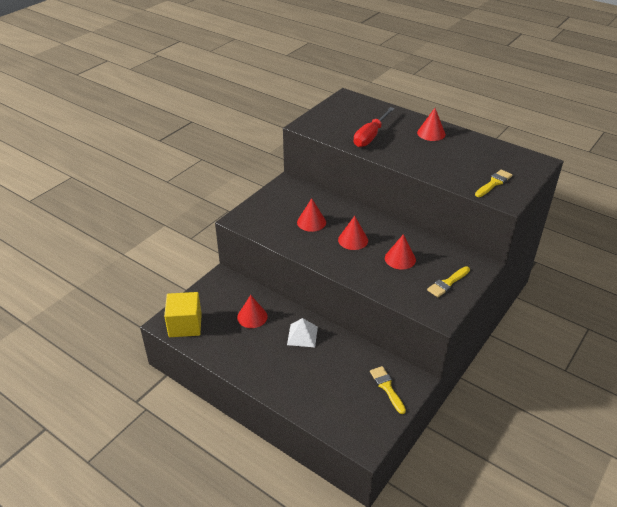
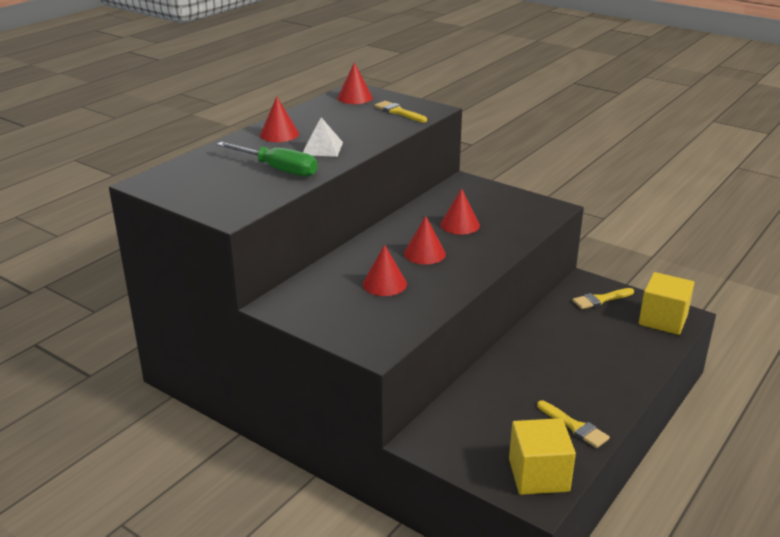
camera: 90 degrees left, 10 degrees down
(252, 317) = (507, 404): red cone -> red cone (355, 97)
(302, 335) = (534, 358): white pyramid -> white pyramid (322, 148)
(358, 427) = (663, 320): none -> yellow cube
(370, 136) = (278, 169): red screwdriver -> green screwdriver
(447, 283) = (499, 201): yellow brush -> yellow brush (575, 426)

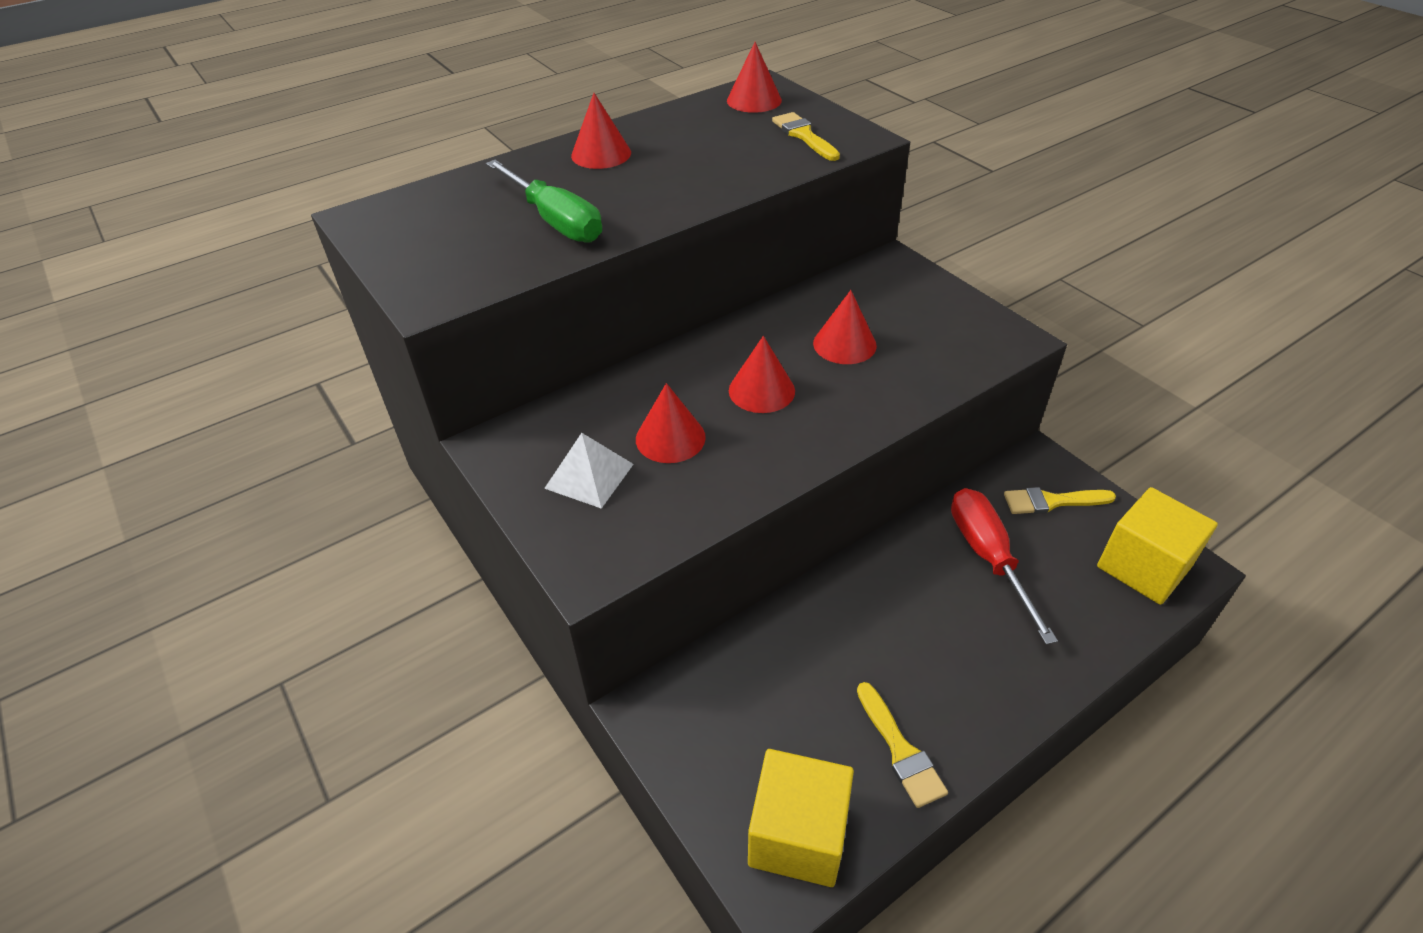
camera: 20 degrees right, 15 degrees up
(322, 148) = (646, 189): white pyramid -> white pyramid (589, 476)
(578, 331) = (988, 557): none -> red screwdriver

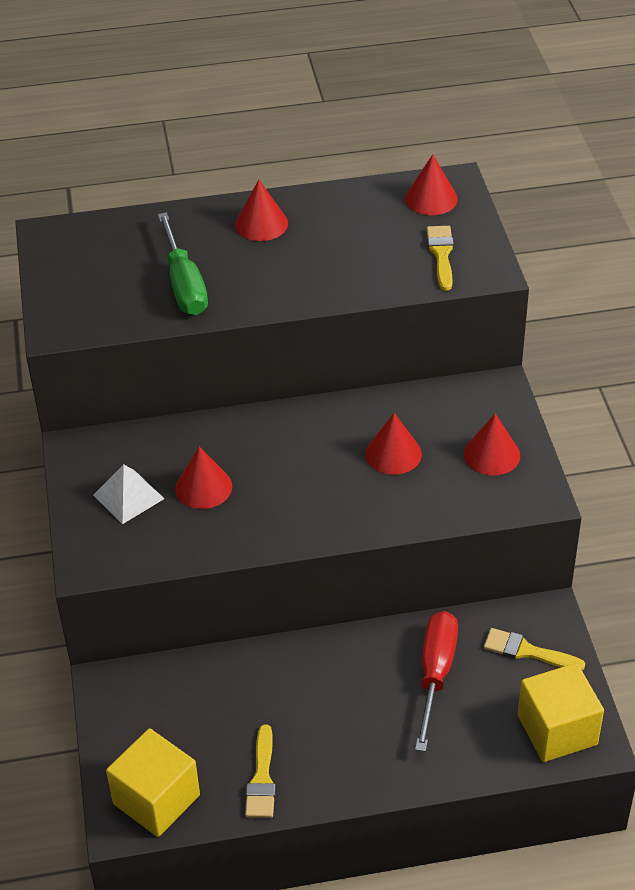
camera: 25 degrees right, 0 degrees up
(761, 390) = (297, 472): red cone -> red cone (491, 454)

